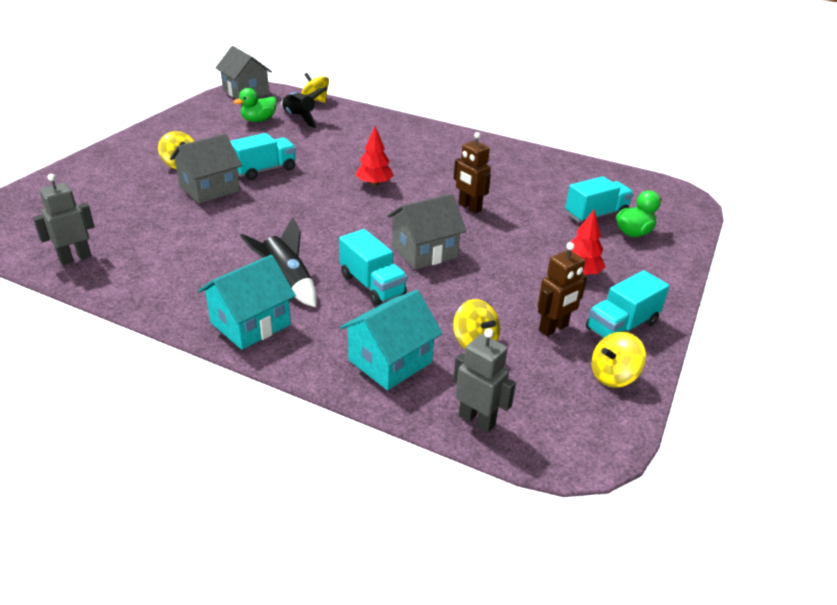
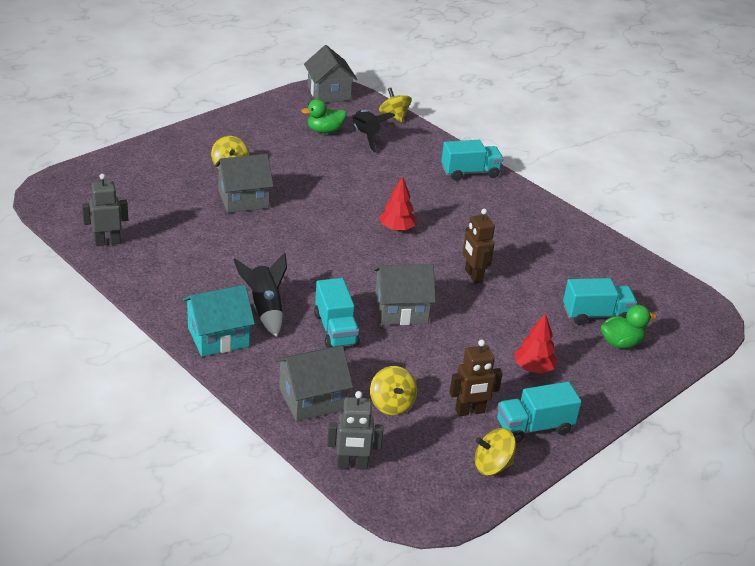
camera: 20 degrees right, 0 degrees up
(264, 170) = (302, 190): turquoise truck -> turquoise truck (470, 173)
(390, 361) = (312, 399): turquoise house -> grey house
(477, 420) = (352, 465): grey robot -> grey robot turned 120 degrees clockwise

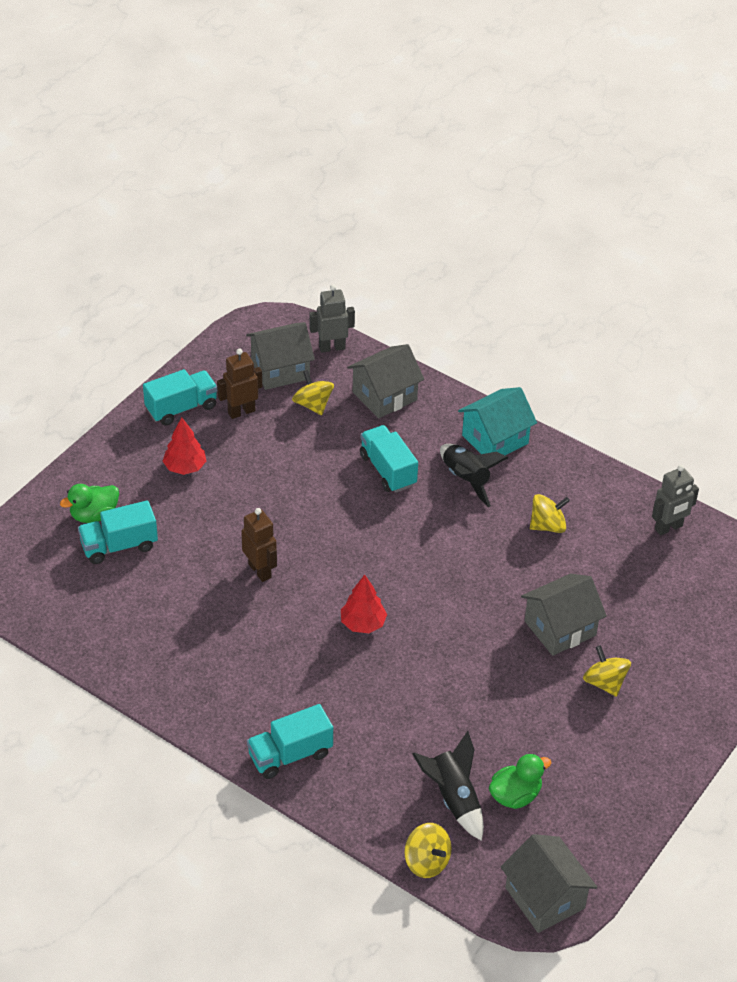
camera: 170 degrees right, 10 degrees up
(401, 310) = (329, 507): grey house -> grey house (280, 370)
(492, 465) = (215, 368): yellow spinning top -> yellow spinning top (547, 526)

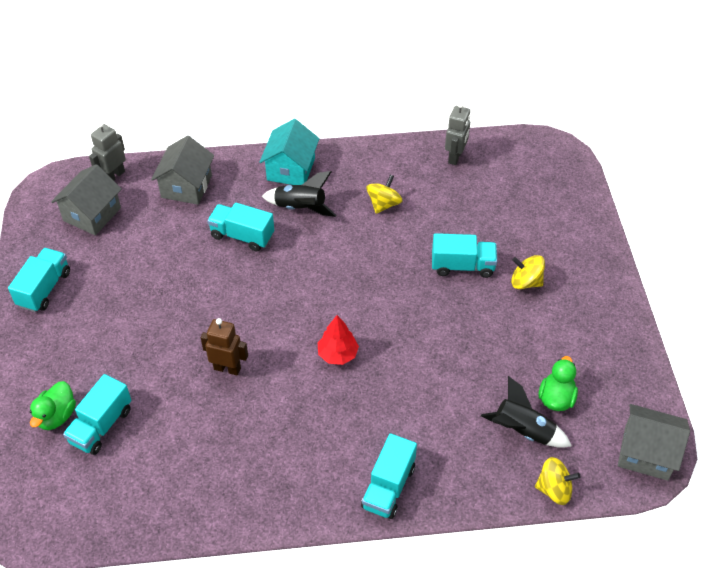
camera: 40 degrees left, 5 degrees up
(185, 467) = (92, 331): red tree -> none
(241, 412) = (93, 262): brown robot -> none
(313, 405) = (142, 224): yellow spinning top -> none
(560, 628) = (462, 266): grey house -> turquoise truck

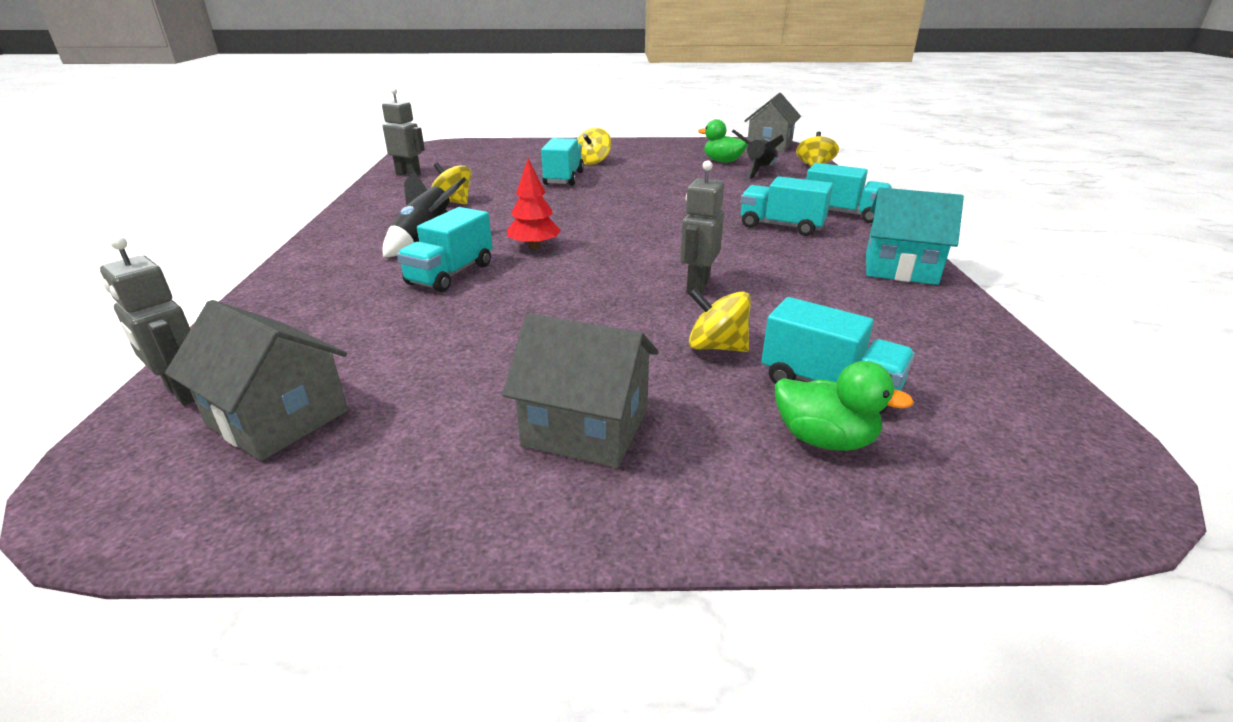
camera: 85 degrees left, 20 degrees down
(44, 289) = (471, 479): turquoise truck -> turquoise truck (781, 226)
(145, 376) = (717, 347): none -> yellow spinning top
(186, 186) = (300, 315): grey house -> grey house (586, 427)
(227, 368) = (697, 285): brown robot -> grey robot
(291, 169) = (344, 243): turquoise house -> turquoise house (900, 268)
(337, 354) = (674, 228): red tree -> red tree (534, 247)

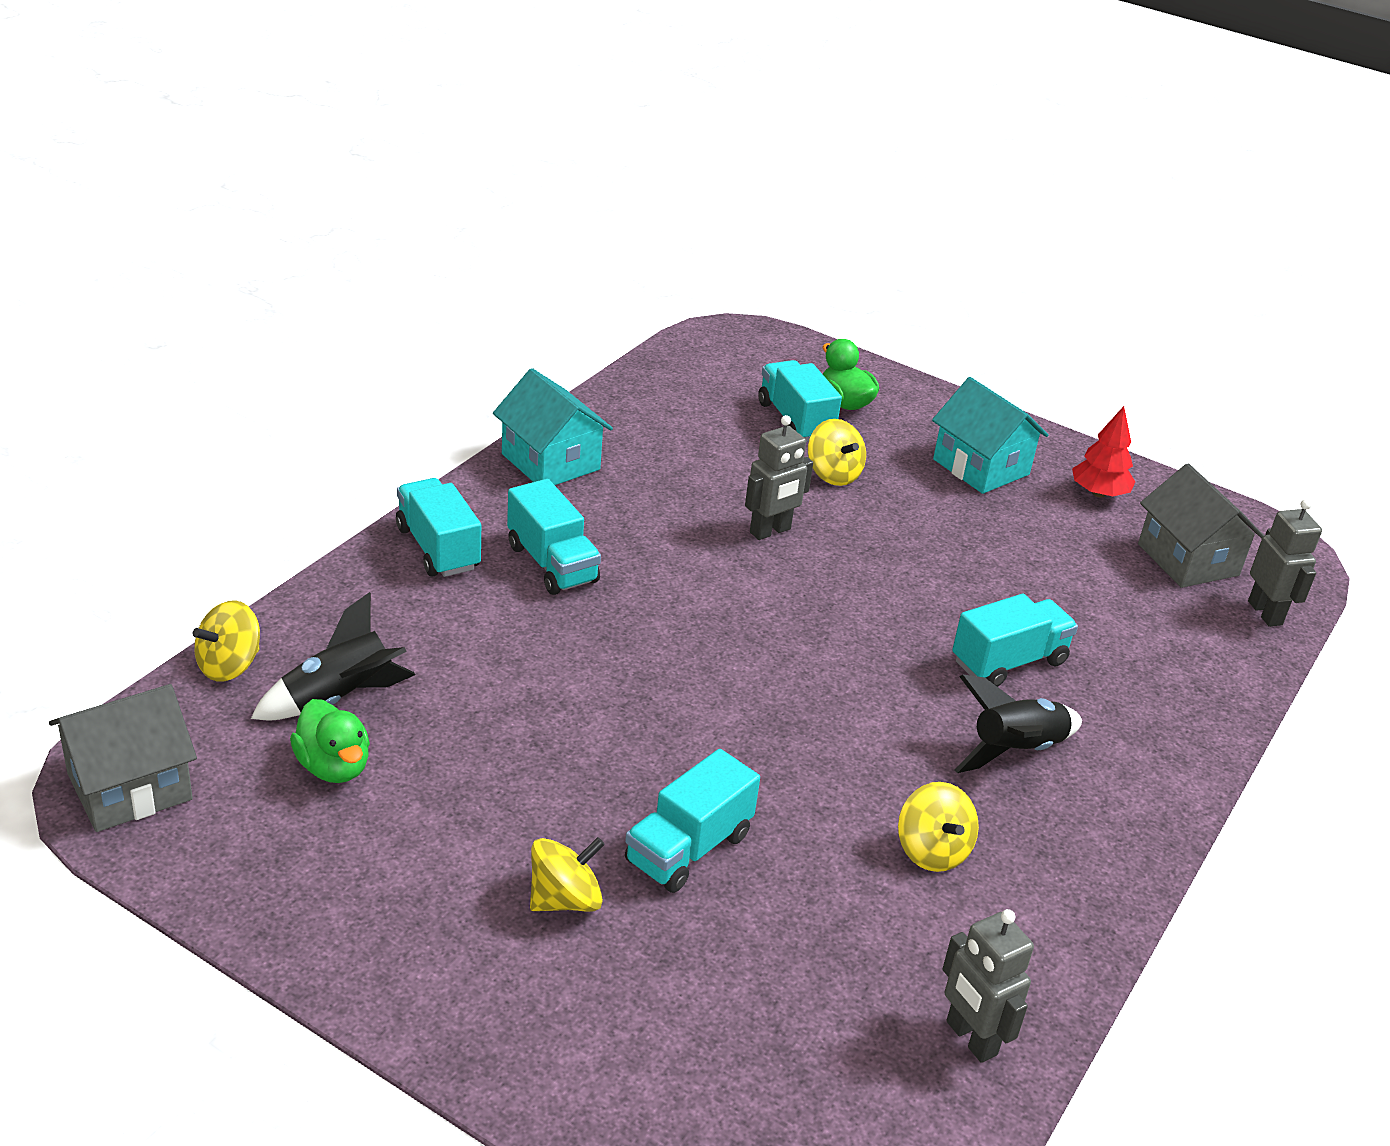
camera: 150 degrees left, 5 degrees up
(534, 247) = (884, 667): red tree -> red tree (1098, 493)
(586, 427) = (981, 467): grey house -> turquoise house

